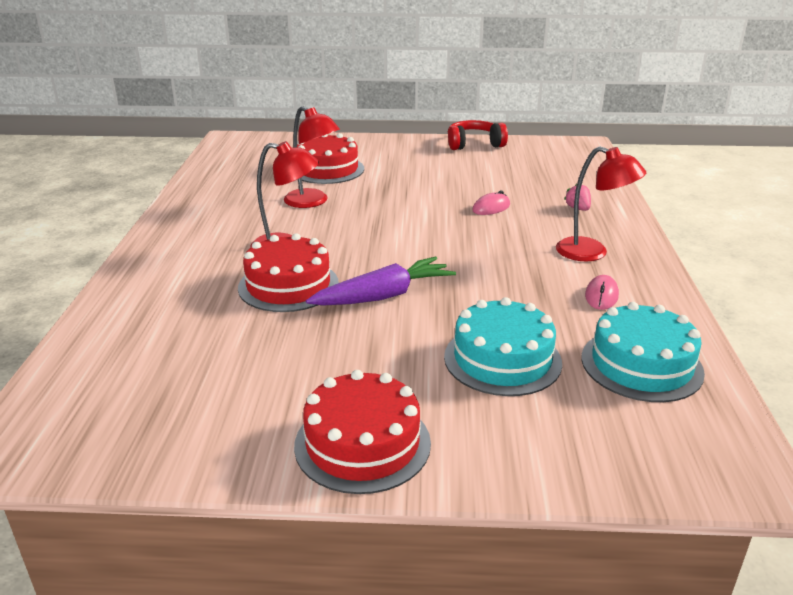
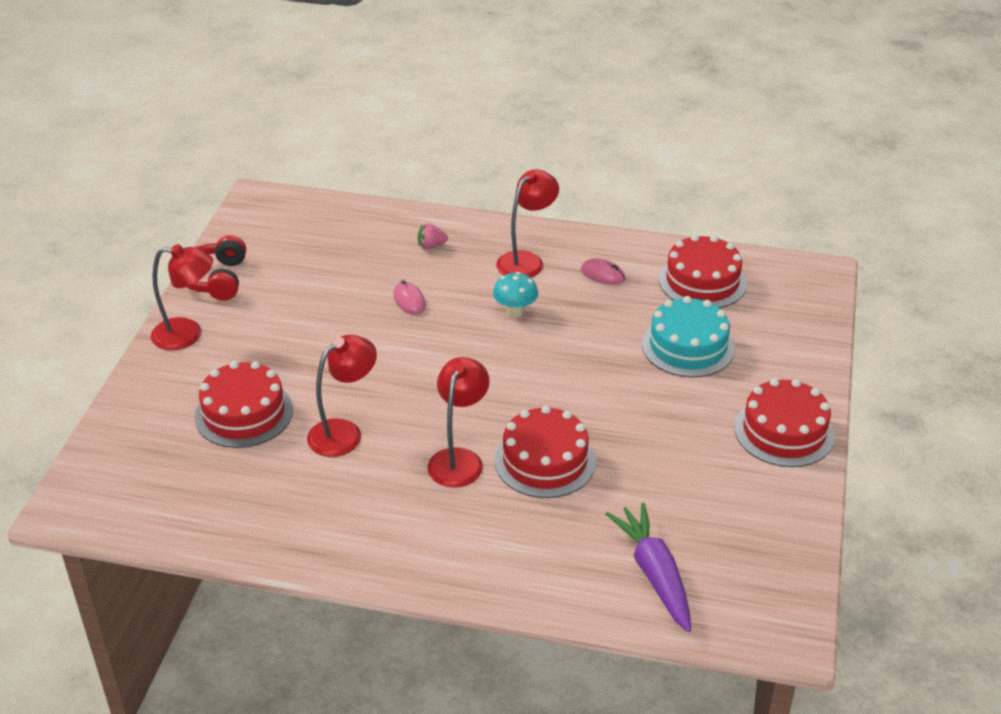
camera: 80 degrees left, 10 degrees up
(384, 296) = (578, 398): purple carrot -> purple carrot (654, 573)
(407, 145) = (187, 334): none -> red lamp
(505, 254) = (515, 311): none -> turquoise mushroom
(641, 364) = (702, 281): turquoise cake -> red cake

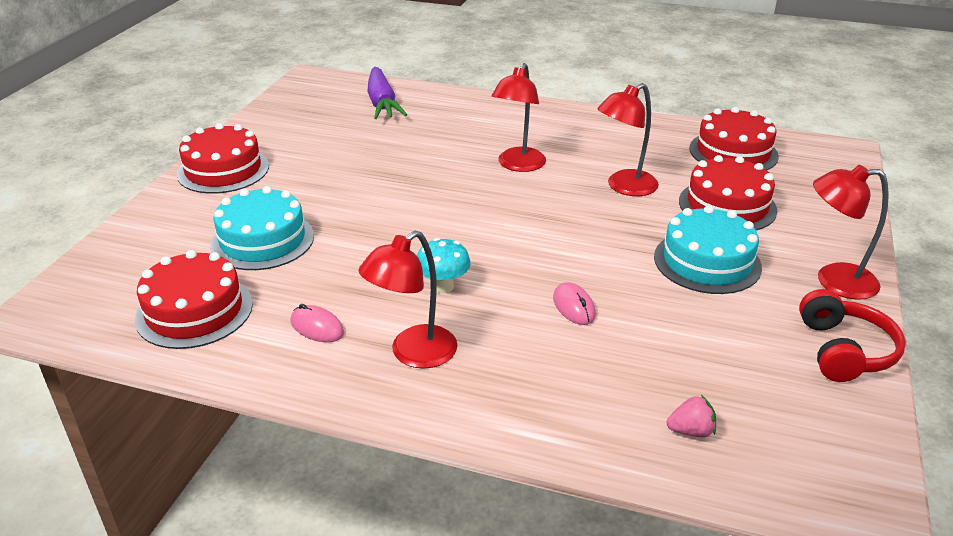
camera: 175 degrees left, 5 degrees down
(288, 347) = (707, 261): none -> turquoise cake
(431, 246) = (548, 386): pink strawberry -> pink strawberry (691, 431)
(545, 461) = (443, 161): red cake -> red cake (733, 152)

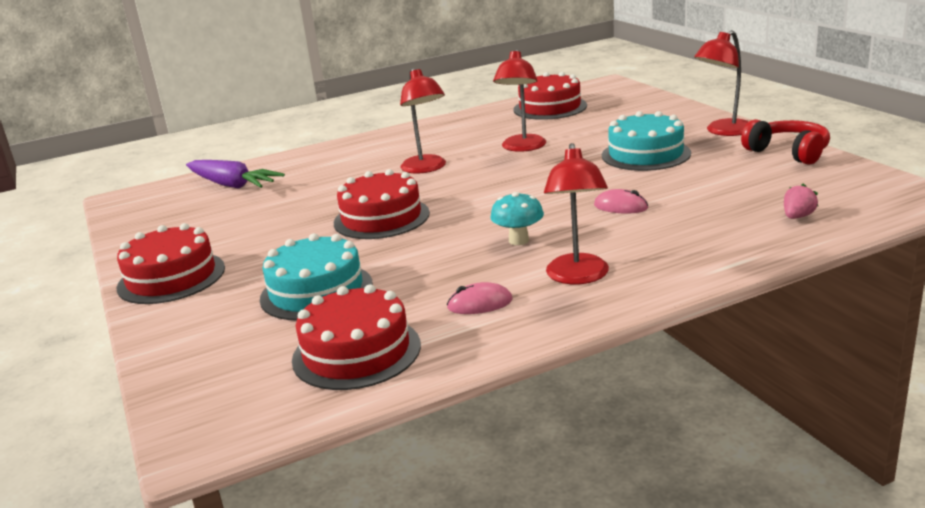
camera: 40 degrees left, 10 degrees down
(727, 205) = (600, 129): red cake -> red cake (381, 218)

